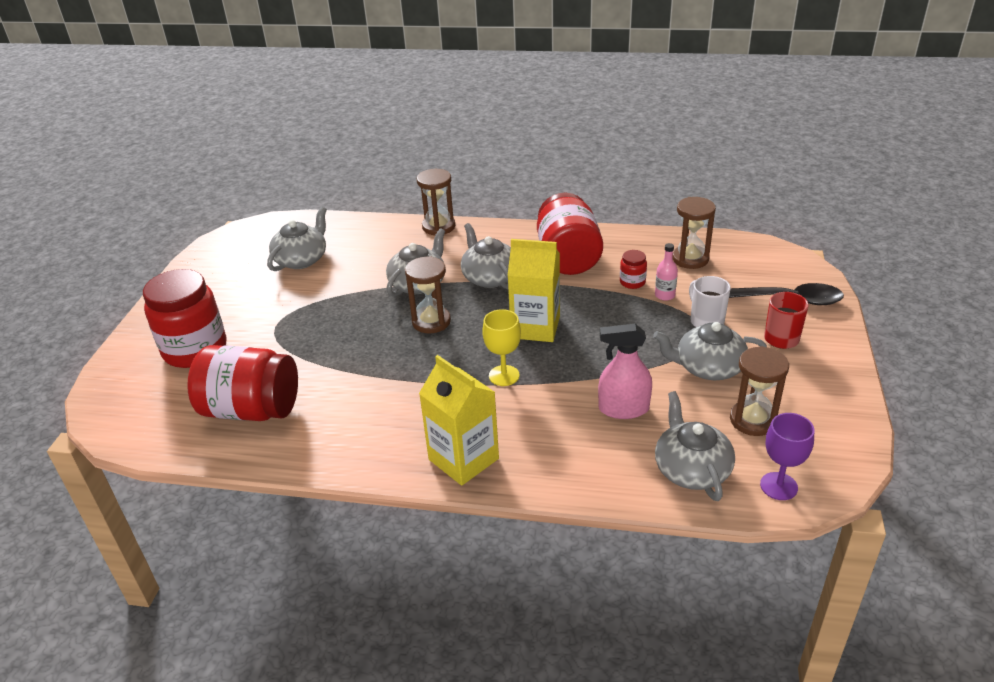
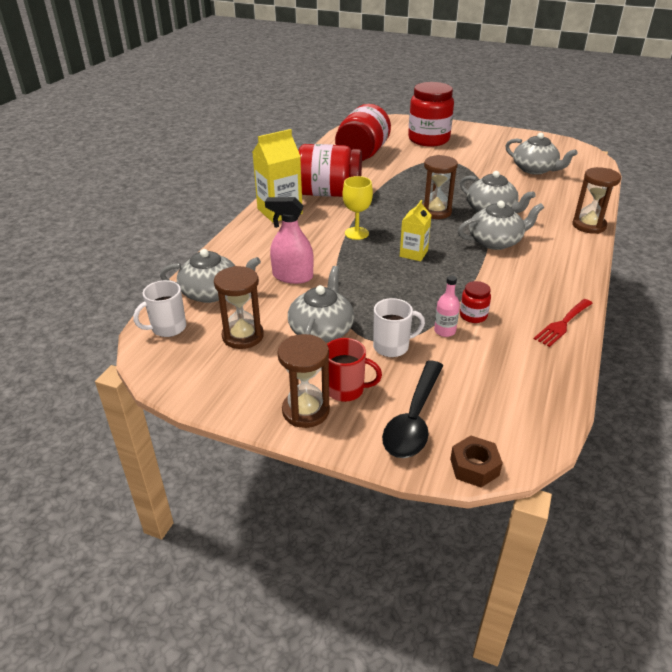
camera: 100 degrees right, 0 degrees up
(535, 327) = (413, 253): yellow carton -> yellow carton, size x0.60
(568, 257) = (526, 285): red jar -> red jar (329, 193)
(619, 239) = (562, 324): none -> red fork
(623, 409) = (292, 276): pink spray bottle -> pink spray bottle turned 90 degrees counterclockwise
(690, 259) = (514, 365): brown hourglass -> brown hourglass (306, 411)
(778, 486) = (167, 328): purple goblet -> white mug
(814, 270) = (474, 467): none -> brown nut

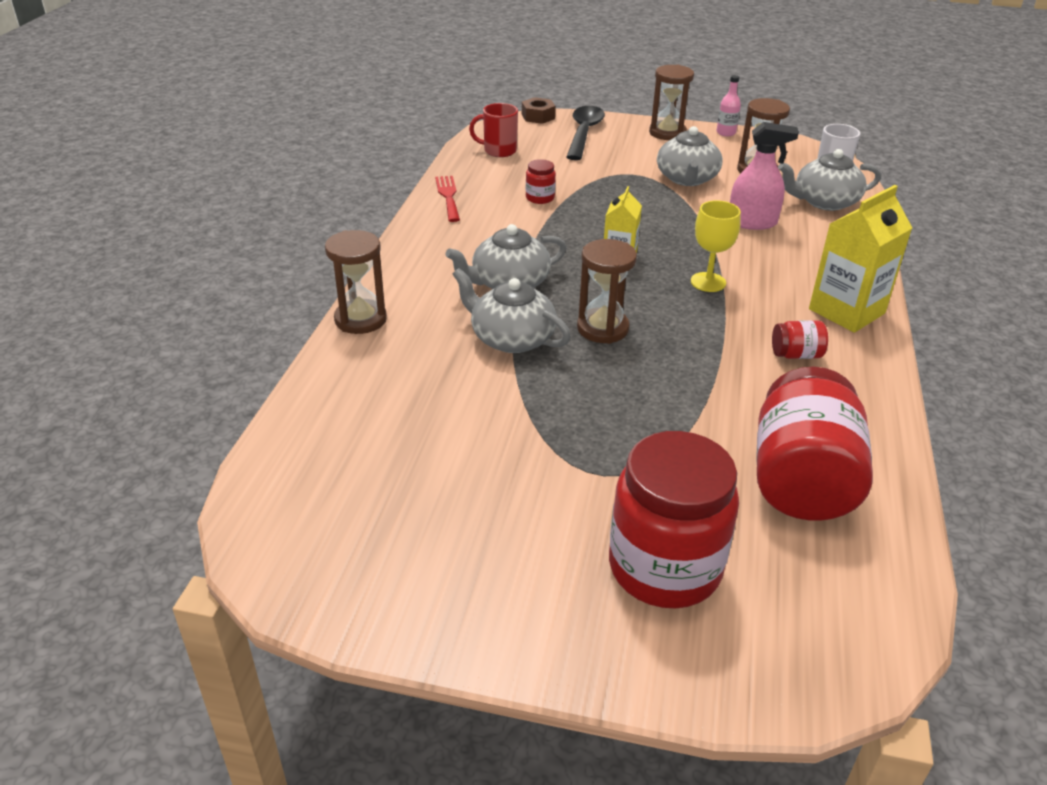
camera: 170 degrees right, 0 degrees up
(329, 193) = (796, 355): red jar -> red jar, size x0.43
(346, 390) = (642, 144): red mug -> red mug (498, 151)
(392, 347) = (614, 171): white mug -> none
(444, 331) = (567, 184): pink bottle -> pink bottle (726, 133)
(535, 169) = (408, 459): grey teapot -> none
(562, 324) = (448, 196): red fork -> red fork turned 45 degrees counterclockwise

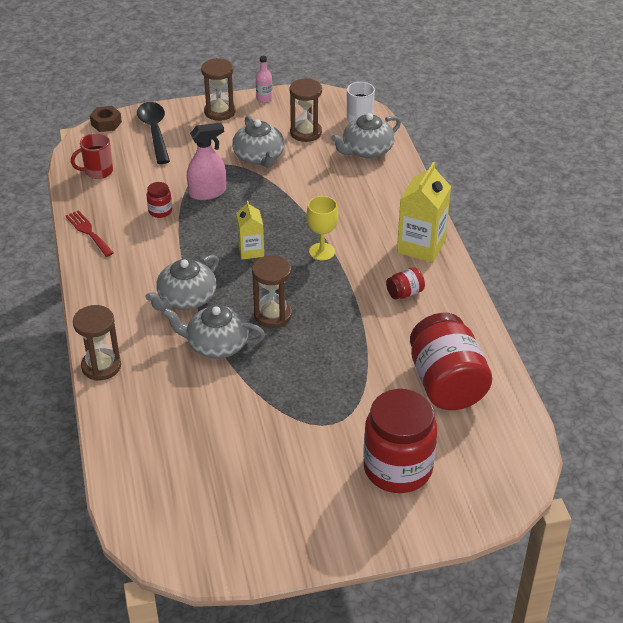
camera: 25 degrees left, 5 degrees up
(752, 222) = (326, 186): pink spray bottle -> pink spray bottle (207, 192)

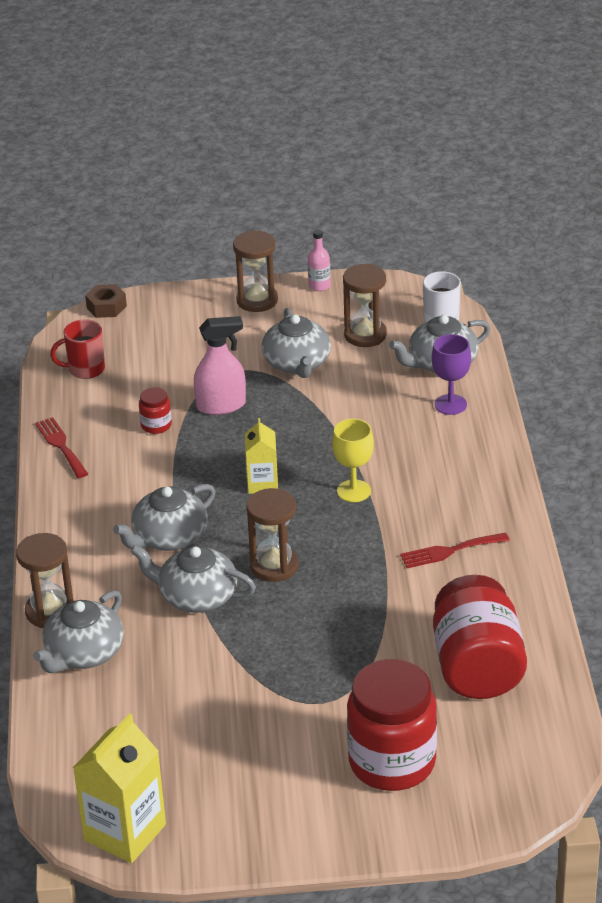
camera: 10 degrees right, 5 degrees down
(134, 399) = (83, 653): none -> grey teapot
(155, 132) = (167, 322): black spoon -> none
(380, 180) = (450, 404): none -> purple goblet
(405, 293) = (450, 551): red jar -> red fork
(421, 246) = (485, 493): yellow carton -> yellow carton (125, 832)

